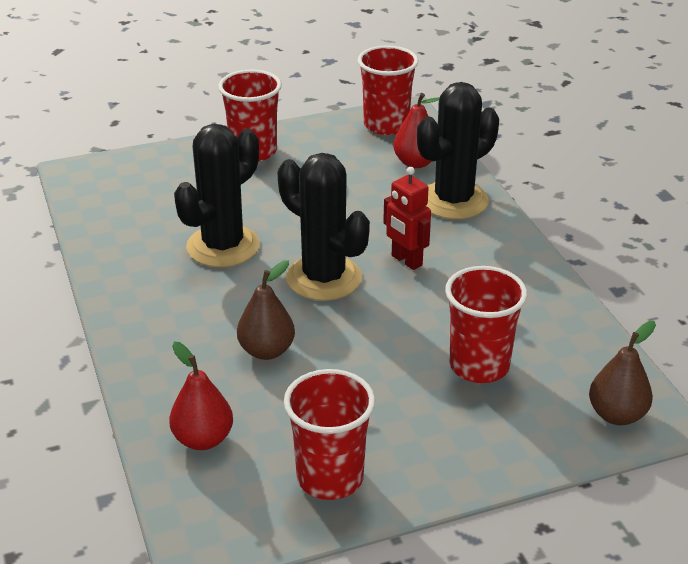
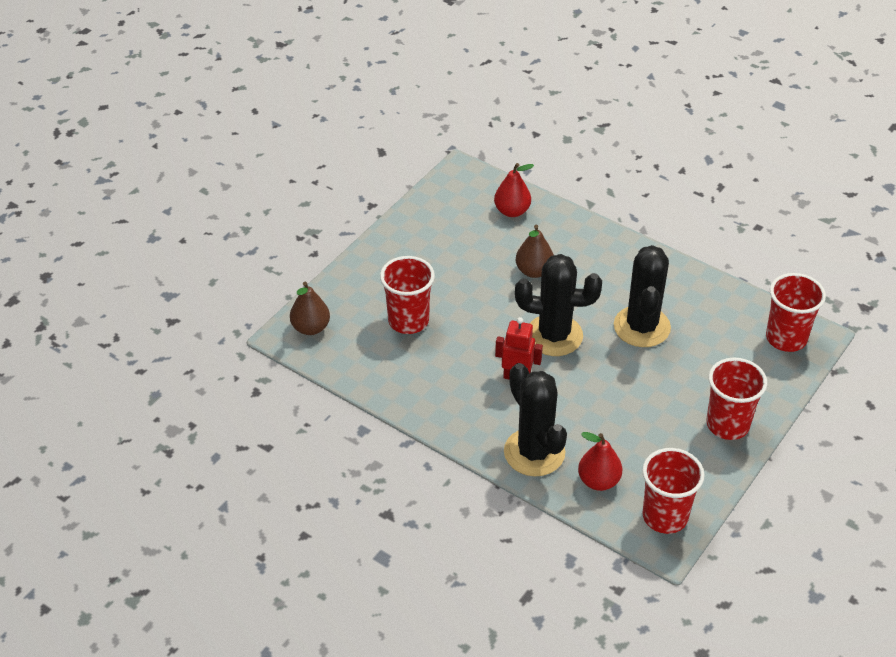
camera: 145 degrees right, 10 degrees up
(330, 478) = (432, 223): red cup -> red cup (786, 338)
(453, 201) = (534, 452): black cactus -> black cactus turned 45 degrees counterclockwise

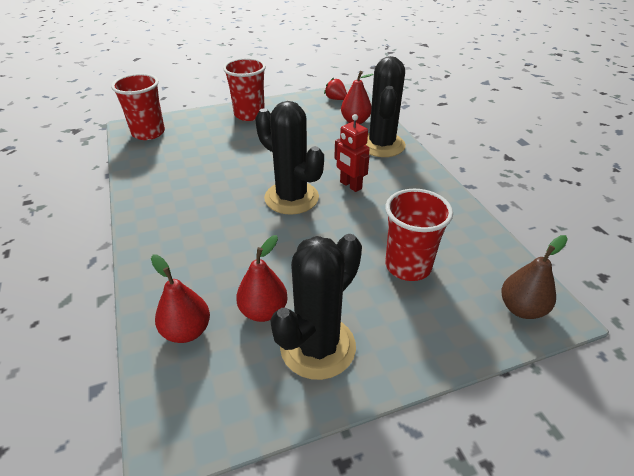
camera: 145 degrees left, 5 degrees down
(479, 243) = (263, 311): none -> red pear
(534, 271) = (246, 253): brown pear -> none
(642, 327) = (222, 175): black cactus -> black cactus (318, 347)
(665, 516) = (336, 99): red cup -> red strawberry

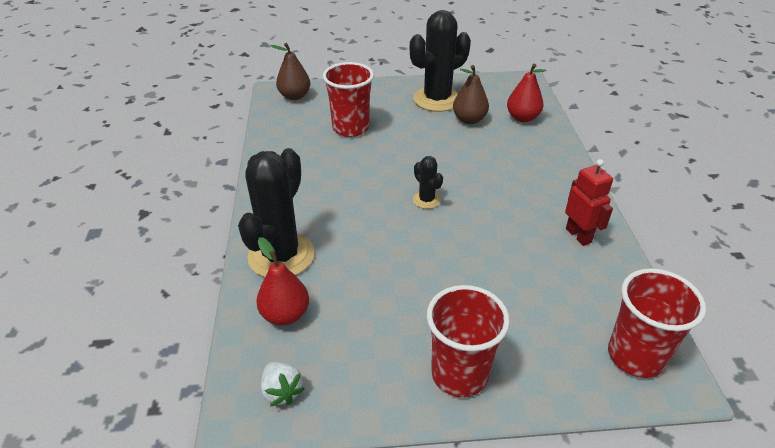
camera: 165 degrees left, 0 degrees up
(263, 311) = (469, 120): red pear -> brown pear
(291, 198) = (426, 200): black cactus -> black cactus, size x0.47
(336, 99) = (282, 392): red strawberry -> white strawberry
(350, 185) = (356, 203): red robot -> red robot (578, 235)

